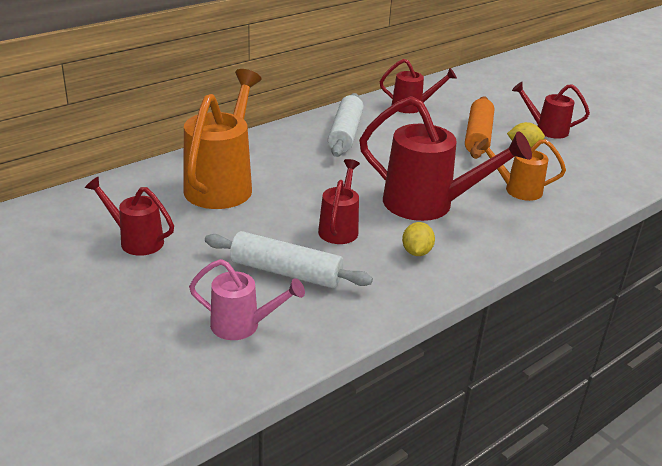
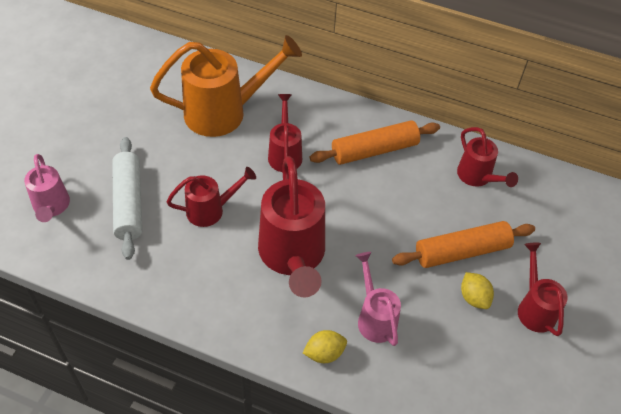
camera: 60 degrees right, 20 degrees up
(136, 241) = (117, 105): red watering can -> red watering can (285, 154)
(345, 134) = (374, 150): white rolling pin -> orange rolling pin
(416, 252) = (209, 274): yellow lemon -> yellow lemon (324, 353)
(517, 190) = (375, 318): orange watering can -> pink watering can

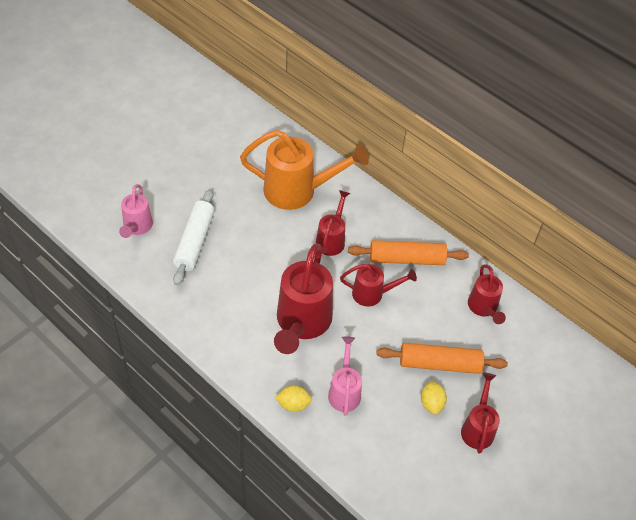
camera: 20 degrees right, 0 degrees up
(210, 210) = (254, 267): red watering can -> red watering can (372, 294)

